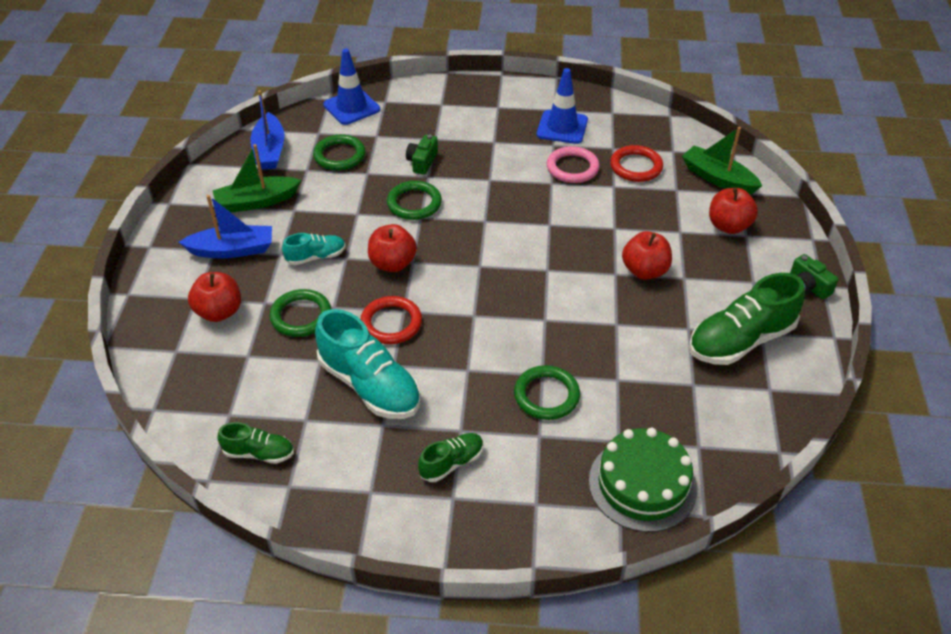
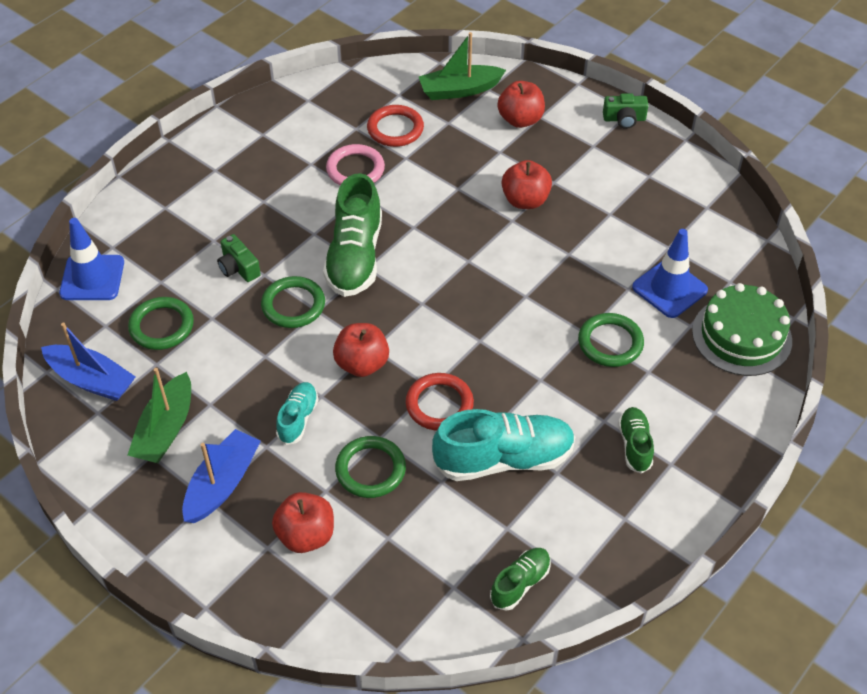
camera: 55 degrees left, 5 degrees up
(562, 127) = (293, 144): blue traffic cone -> blue traffic cone (669, 289)
(740, 340) = (647, 192): green shoe -> green shoe (355, 257)

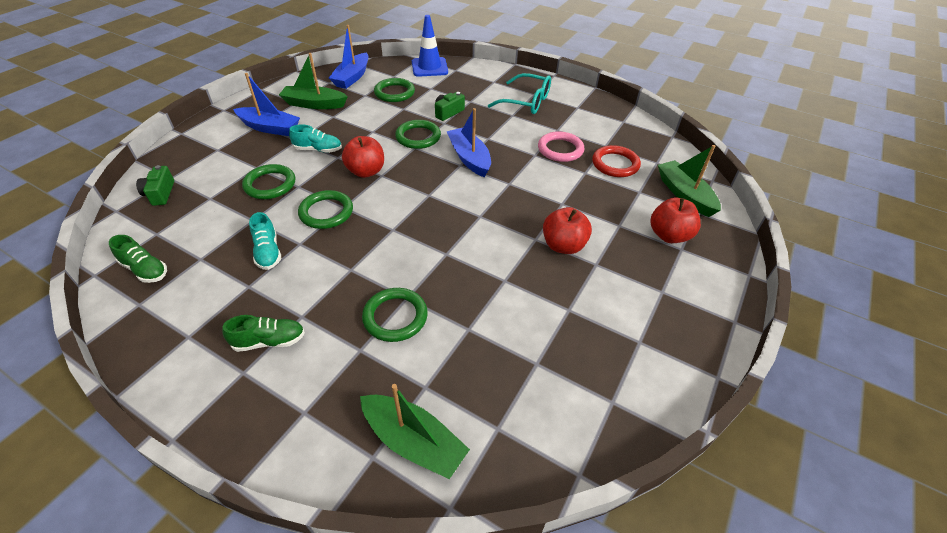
camera: 80 degrees right, 5 degrees down
(234, 182) = (526, 102): none -> turquoise glasses
(306, 535) = (221, 163): red apple -> none
(355, 257) = (469, 158): green shoe -> blue boat
(439, 404) = (326, 212): red ring -> green ring
(504, 459) = (268, 252): turquoise shoe -> turquoise shoe, size x0.52
(624, 119) = (718, 316): green camera -> green camera (160, 193)
(669, 289) = (474, 365): blue traffic cone -> none
(741, 336) = (413, 441): green cake -> green boat

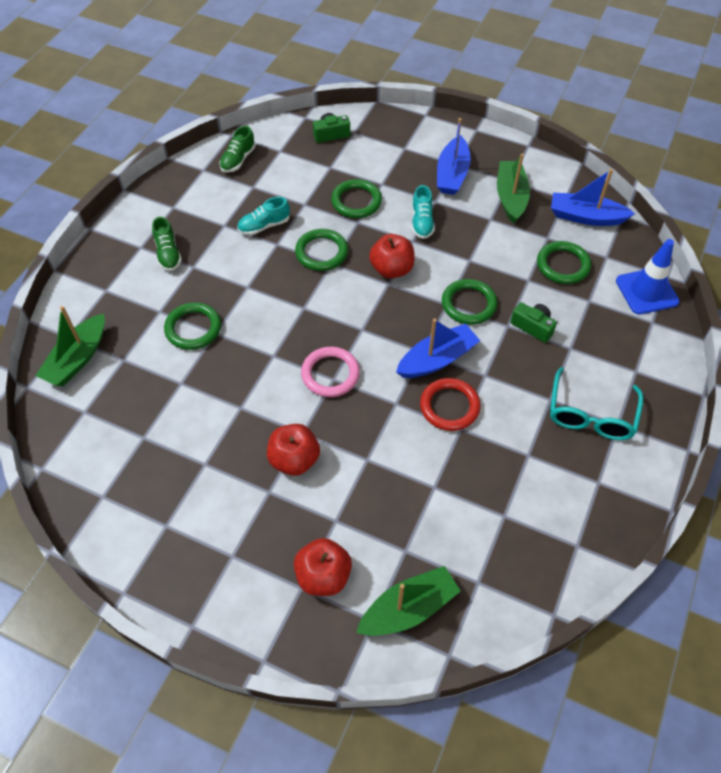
camera: 85 degrees right, 10 degrees up
(560, 149) = (480, 458): pink ring -> pink ring (330, 374)
(615, 164) = (461, 525): red ring -> red ring (449, 406)

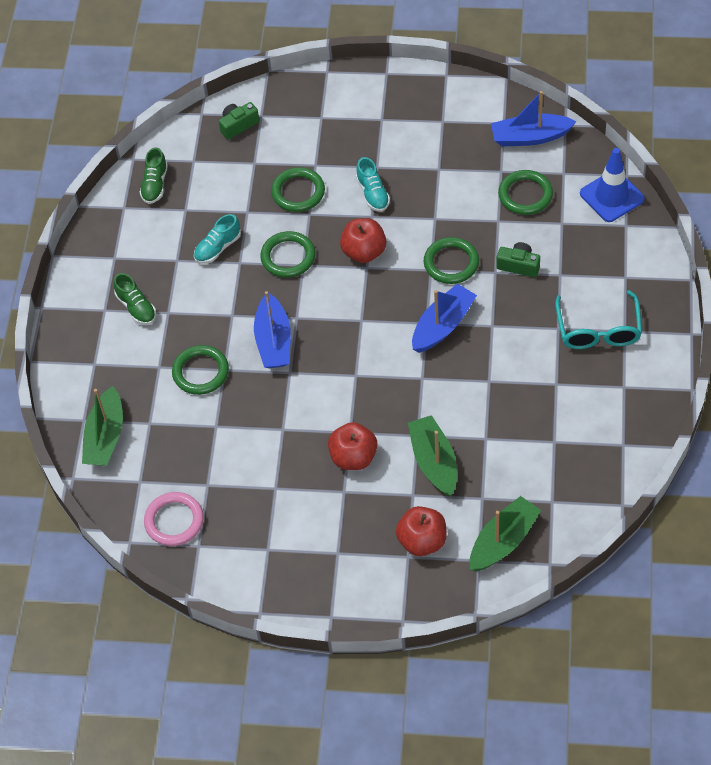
camera: 15 degrees left, 0 degrees up
(330, 374) = (351, 371): pink ring -> pink ring (174, 521)
(449, 406) = (471, 364): red ring -> none
(452, 174) = (382, 132): blue boat -> blue boat (274, 341)
(510, 197) = (449, 139): green boat -> green boat (434, 462)

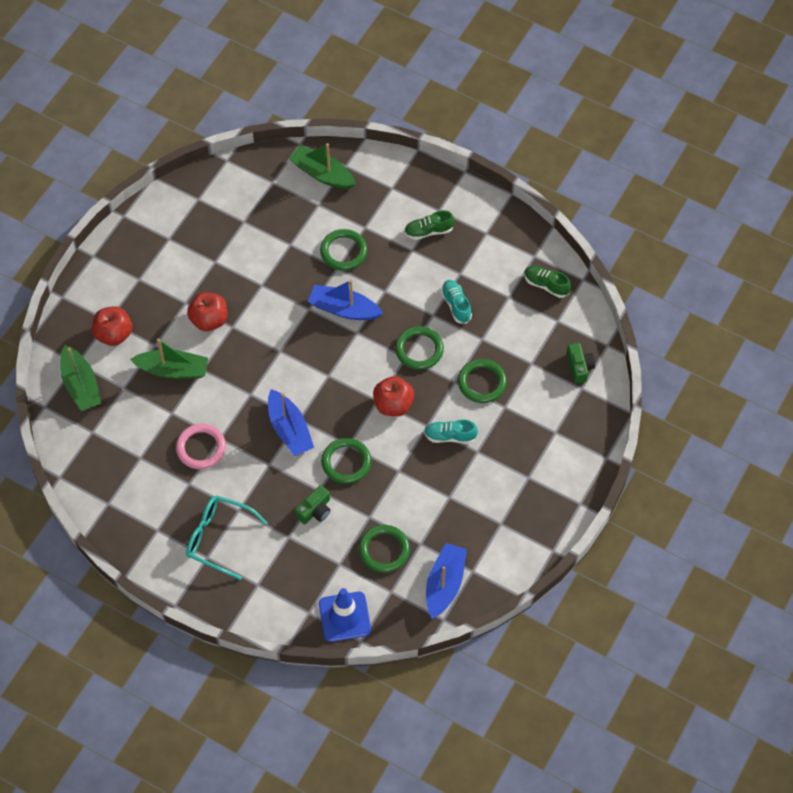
camera: 110 degrees right, 5 degrees up
(174, 521) = (226, 191): pink ring -> pink ring (201, 448)

